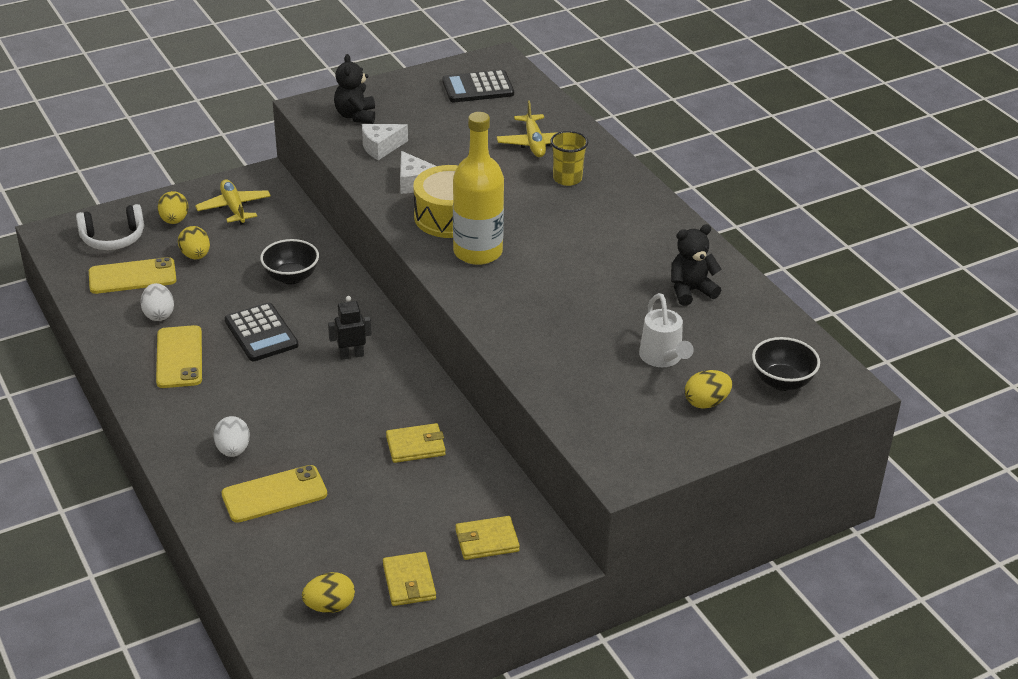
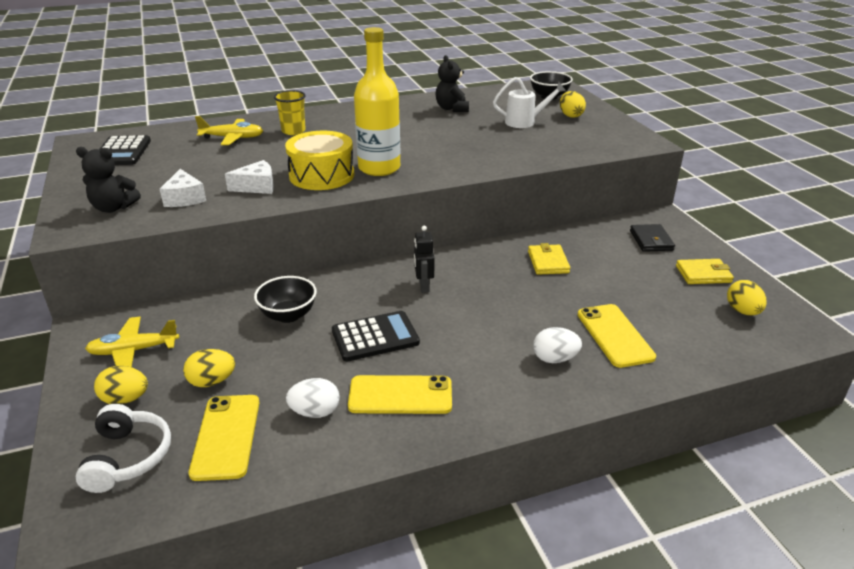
camera: 80 degrees left, 5 degrees down
(487, 541) = (651, 240): yellow wallet -> black wallet

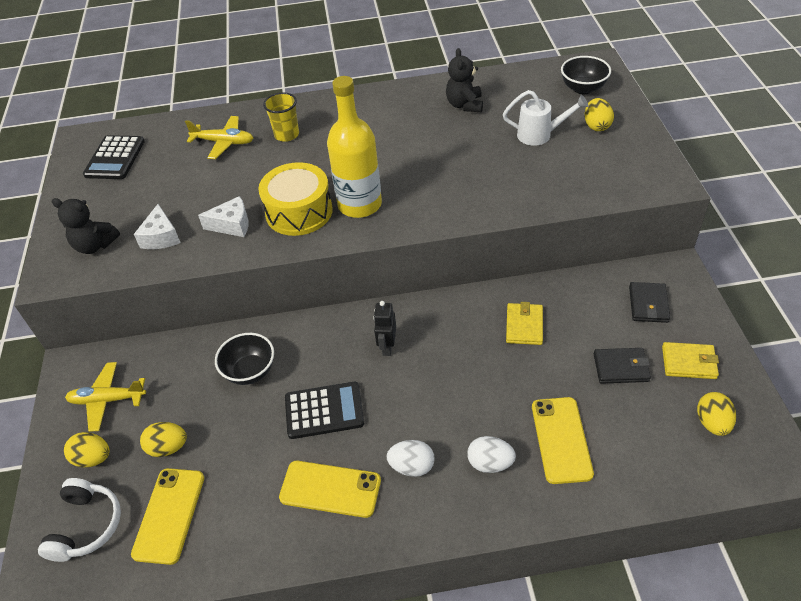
camera: 15 degrees right, 15 degrees up
(315, 412) = (250, 498): white egg -> white egg (412, 466)
(646, 282) = (621, 367): none -> black wallet

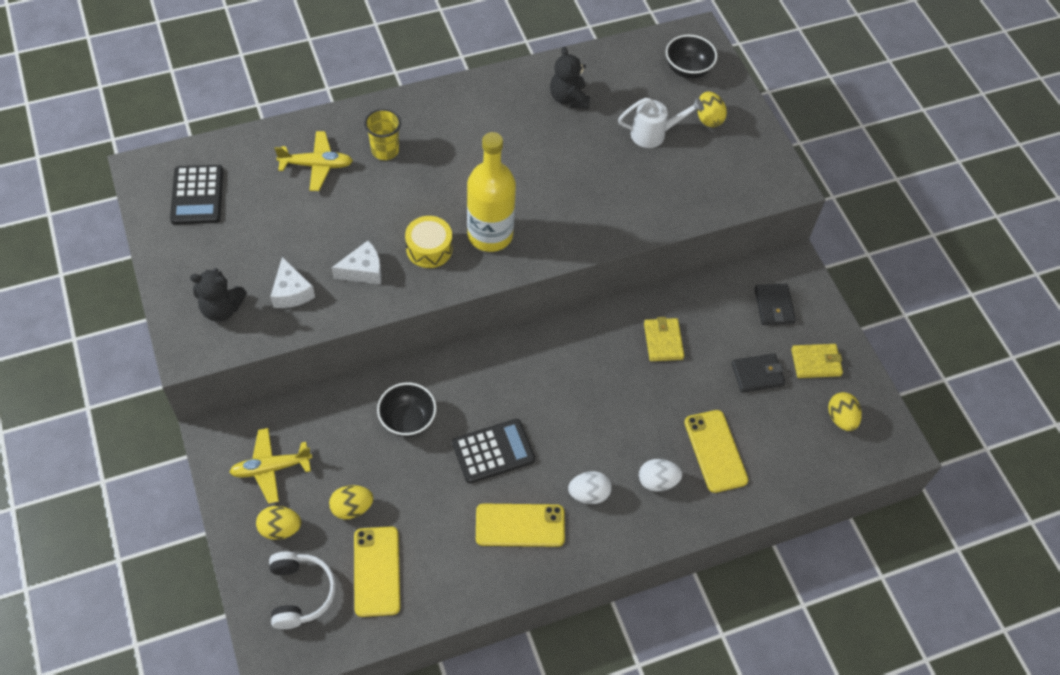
camera: 20 degrees left, 10 degrees up
(299, 212) = (429, 249): yellow drum -> yellow drum, size x0.66
(387, 347) = (537, 378): black robot -> none

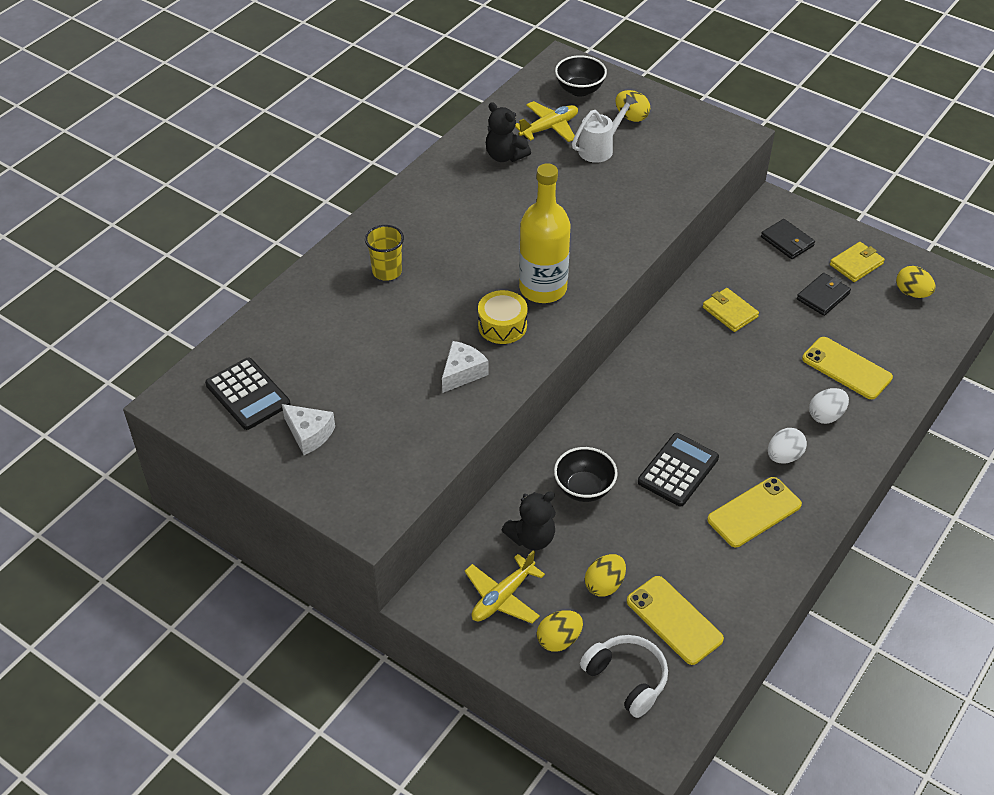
camera: 30 degrees left, 10 degrees down
(222, 309) = (365, 471): black teddy bear -> black teddy bear (531, 538)
(291, 292) = (415, 423): white cheese -> white cheese (309, 434)
(317, 165) = (337, 314): yellow plane -> yellow plane (549, 128)

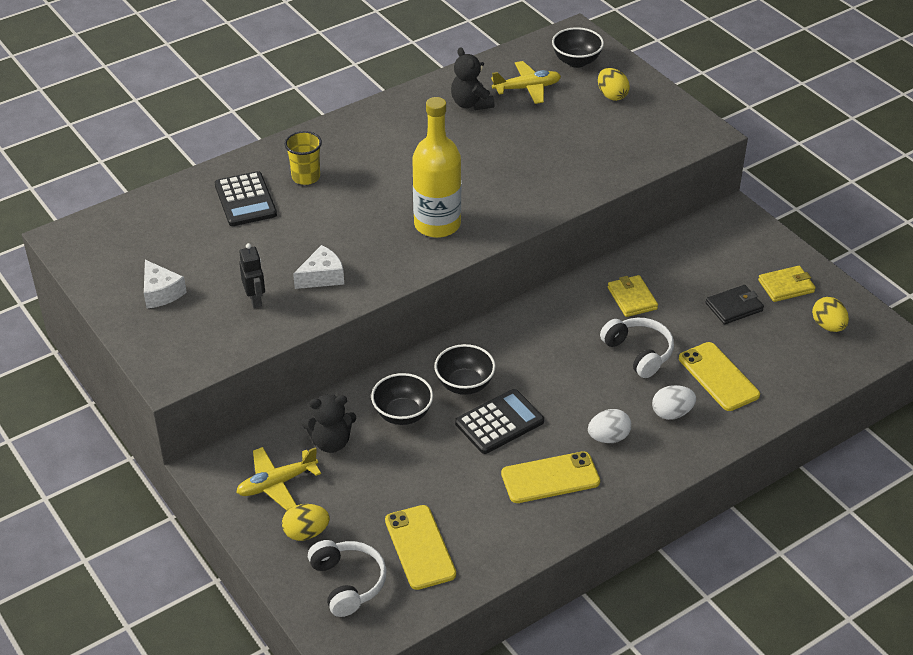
camera: 20 degrees right, 5 degrees down
(248, 394) = (128, 248): black calculator -> black calculator (245, 200)
(409, 415) = (255, 299): none -> black robot
(502, 326) = (381, 247): yellow drum -> none
(600, 148) = (564, 116): white watering can -> none
(604, 585) = (374, 499): yellow egg -> none
(625, 441) = (464, 385): none -> black bowl
(765, 364) = (638, 353): none -> white headphones
(787, 241) = (727, 249): black wallet -> none

